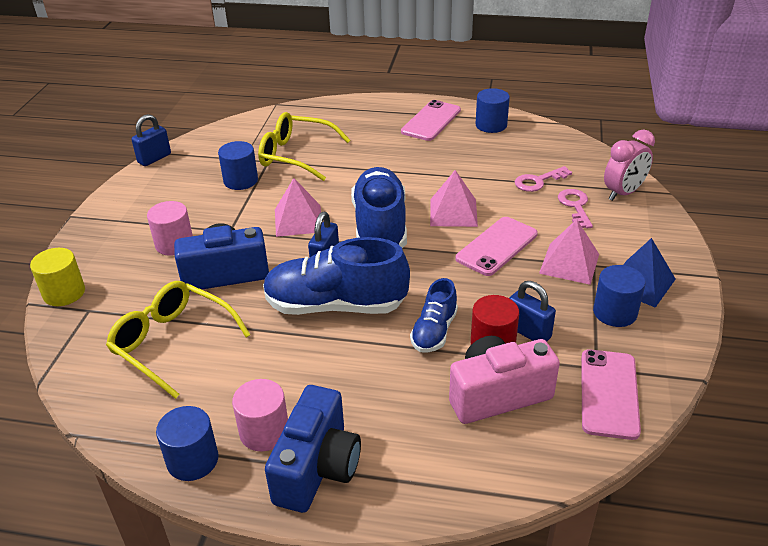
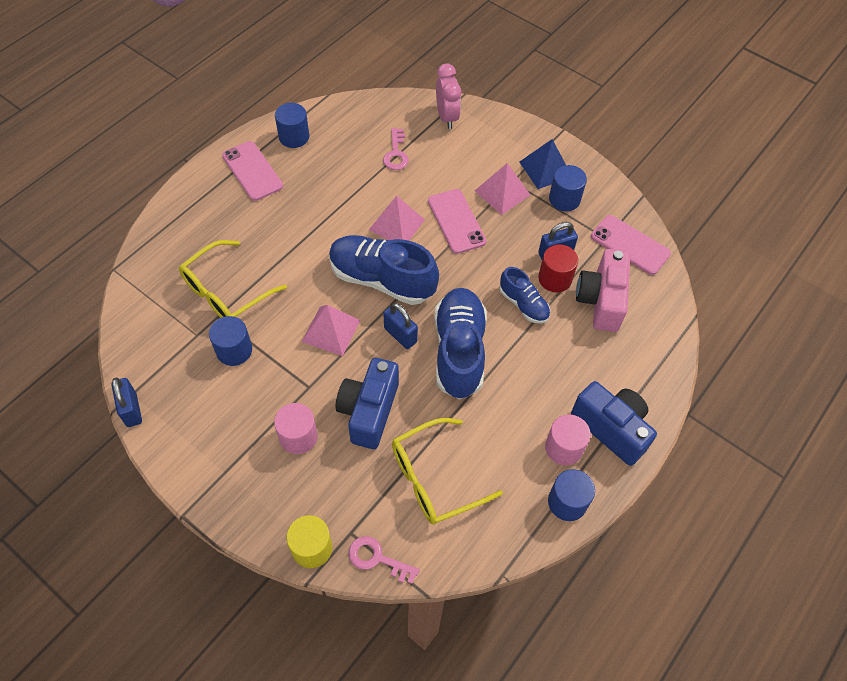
camera: 65 degrees left, 20 degrees up
(335, 305) = (459, 351): blue shoe -> blue shoe turned 150 degrees clockwise
(575, 206) = (442, 151): pink key -> pink key (377, 559)

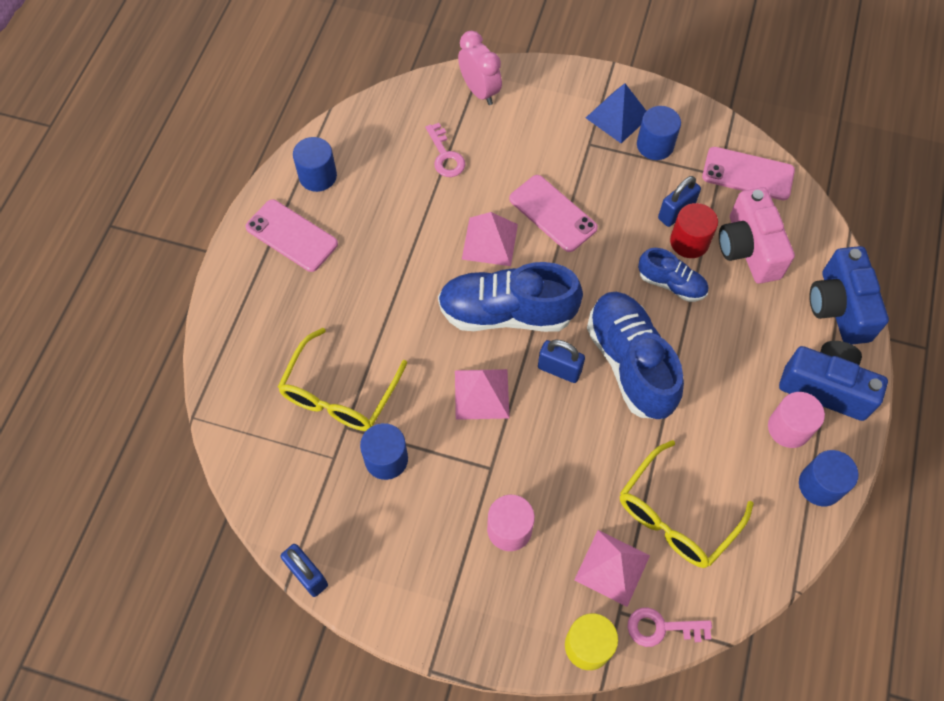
camera: 20 degrees left, 5 degrees up
(369, 411) = (570, 469): blue camera -> blue camera (839, 307)
(502, 192) = (585, 161): pink pyramid -> pink pyramid (612, 567)

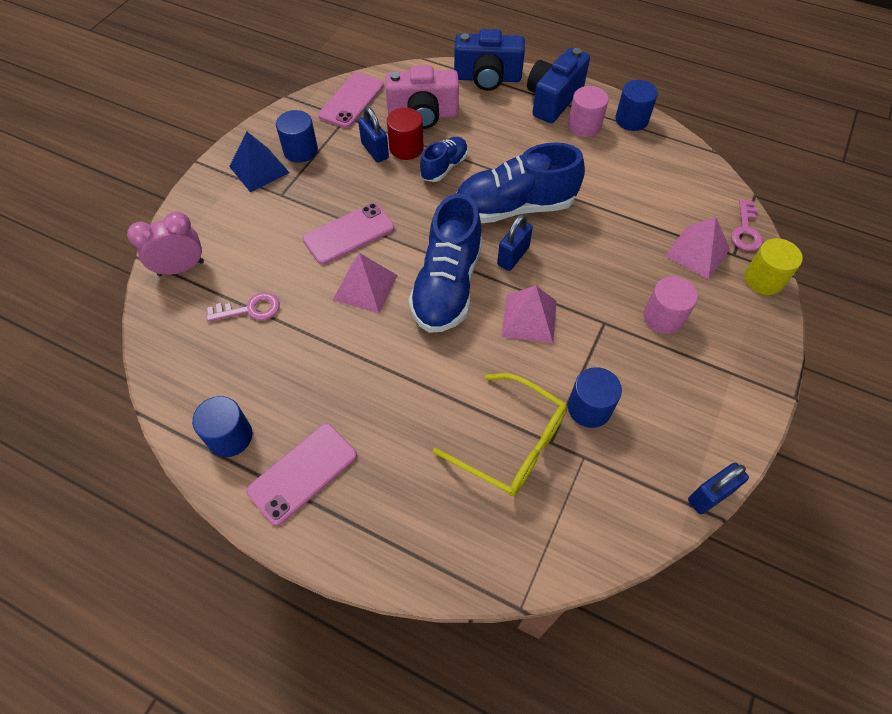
camera: 80 degrees left, 5 degrees down
(675, 516) = (653, 204): yellow glasses -> none

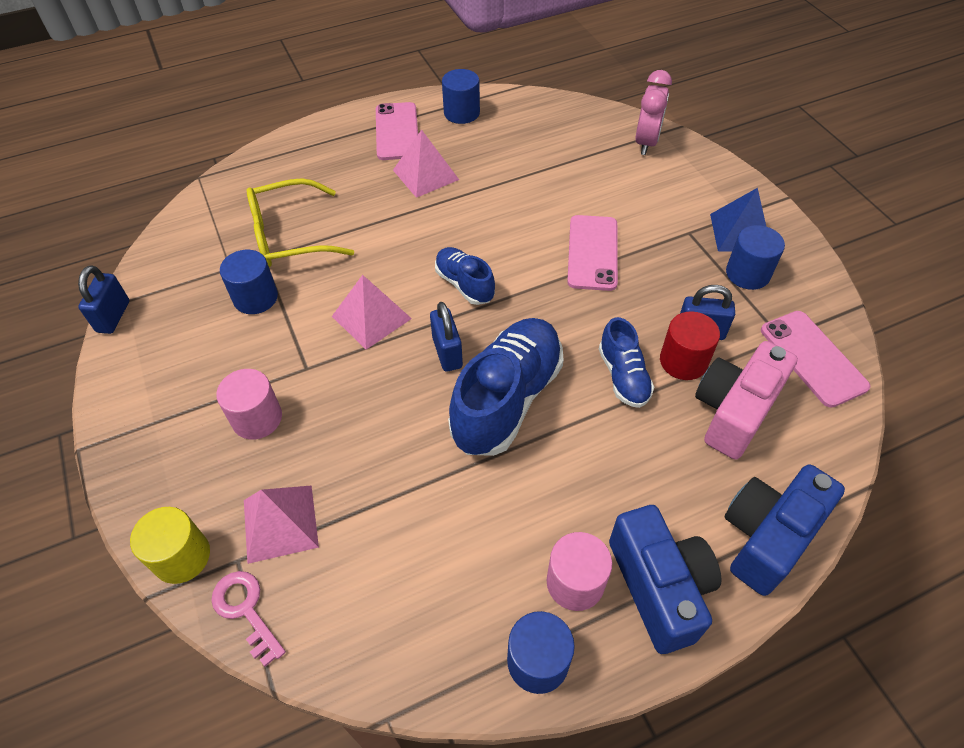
camera: 130 degrees right, 5 degrees down
(250, 309) = (563, 161): pink key -> none
(365, 287) = (518, 233): pink pyramid -> pink pyramid (425, 174)
(447, 286) = (464, 284): blue shoe -> blue shoe, size x0.54

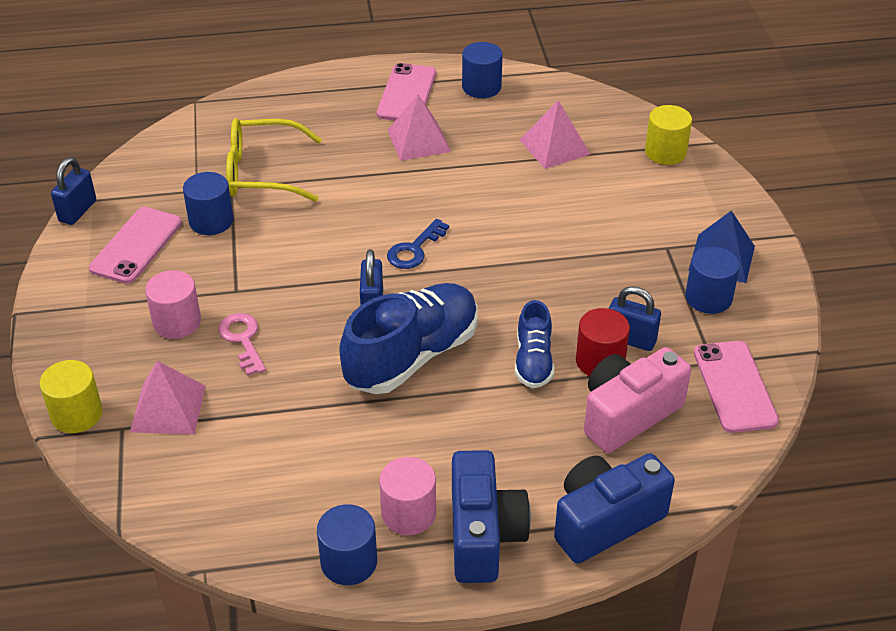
camera: 15 degrees right, 10 degrees down
(246, 610) = (116, 465): pink key -> pink key (242, 340)
(371, 317) = (313, 260): pink pyramid -> pink pyramid (555, 147)
(464, 284) = (414, 249): blue shoe -> blue key
(593, 253) = (556, 246): pink phone -> pink phone (136, 245)
(646, 142) = (665, 152): pink clock -> yellow cylinder

